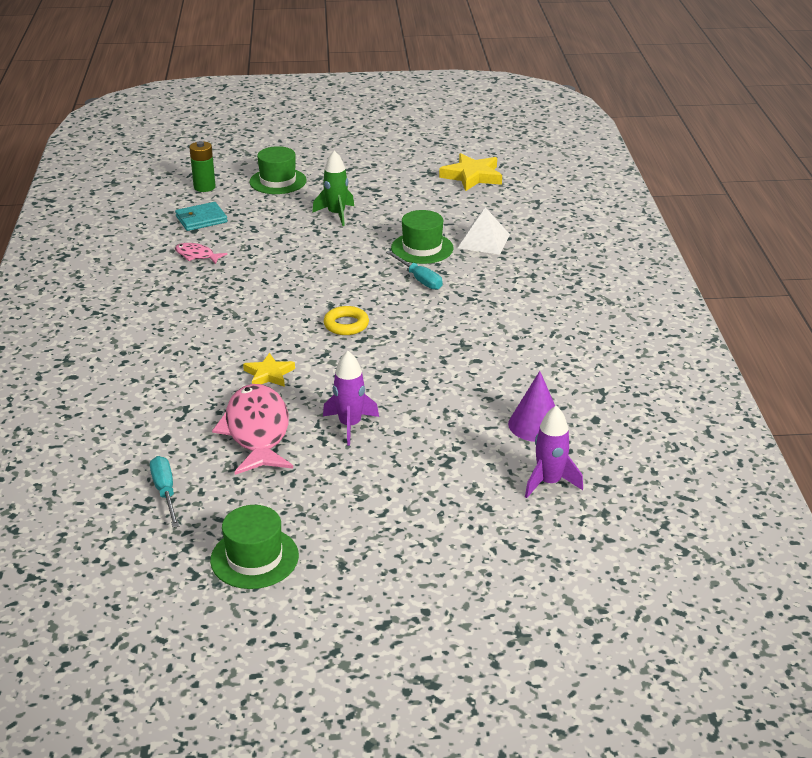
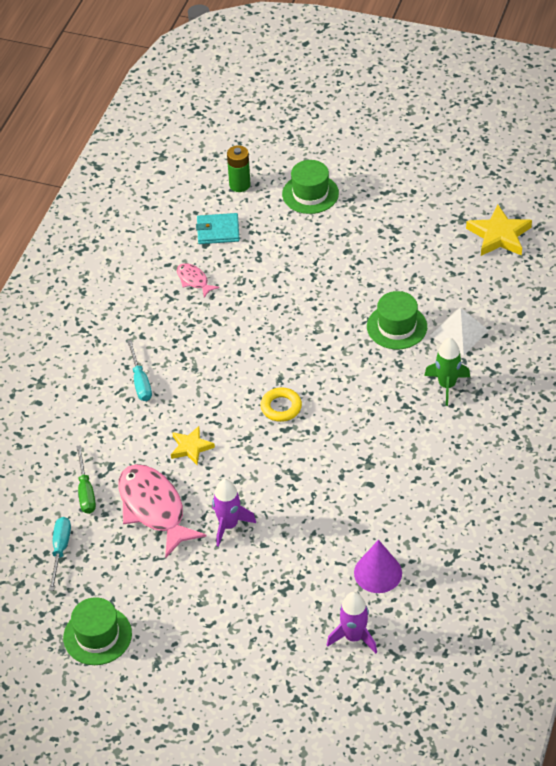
camera: 25 degrees right, 15 degrees up
(168, 435) = (86, 491): none -> green screwdriver
(257, 431) = (154, 508): pink fish -> pink fish turned 45 degrees counterclockwise
(336, 214) = (342, 257): green rocket -> green rocket (447, 385)
(419, 279) = (373, 368): turquoise screwdriver -> turquoise screwdriver (140, 381)

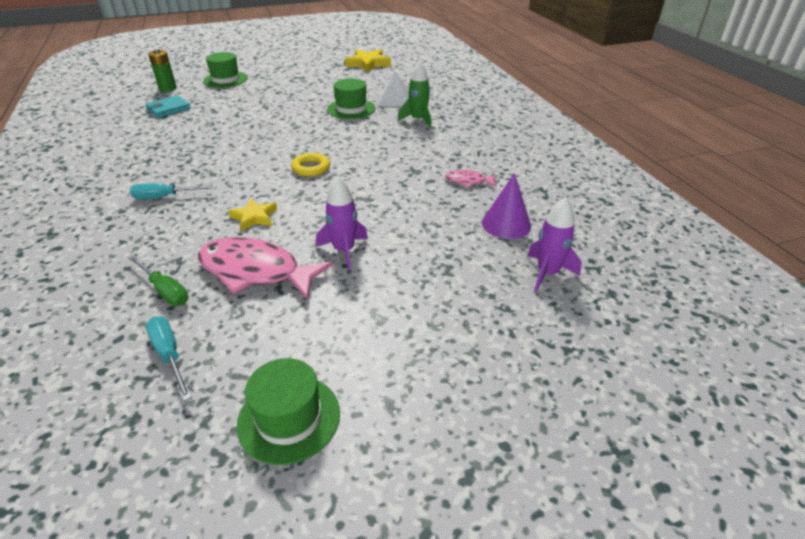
camera: 40 degrees left, 10 degrees down
(140, 381) = (165, 197): turquoise screwdriver -> turquoise screwdriver turned 135 degrees clockwise
(194, 280) = (169, 133): pink fish -> pink fish (468, 181)

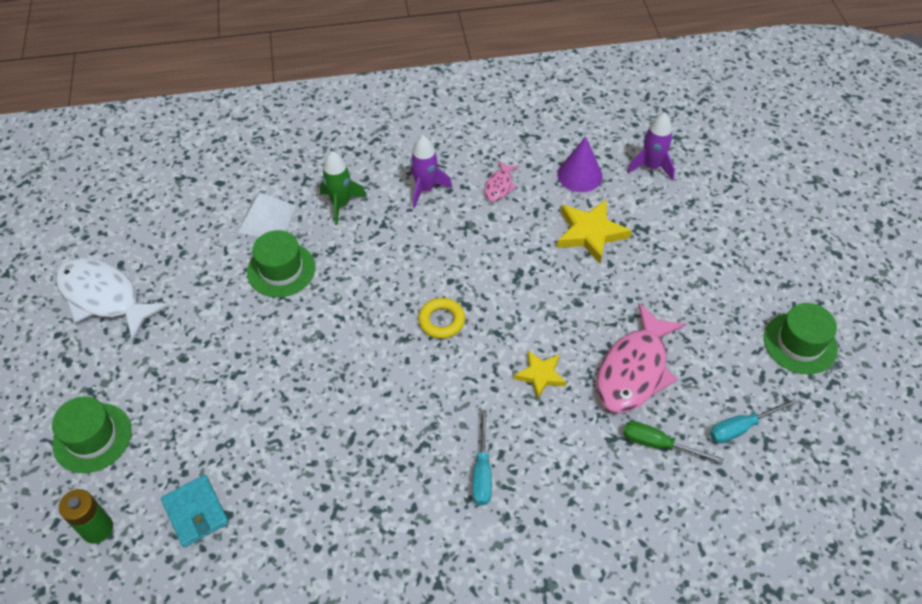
camera: 80 degrees left, 15 degrees up
(165, 290) = (658, 444): green screwdriver -> green screwdriver turned 120 degrees counterclockwise
(321, 69) = (104, 297): none -> white fish
(344, 251) = (608, 299): purple rocket -> purple rocket (425, 189)
(368, 64) = (110, 235): yellow star -> yellow star (590, 233)

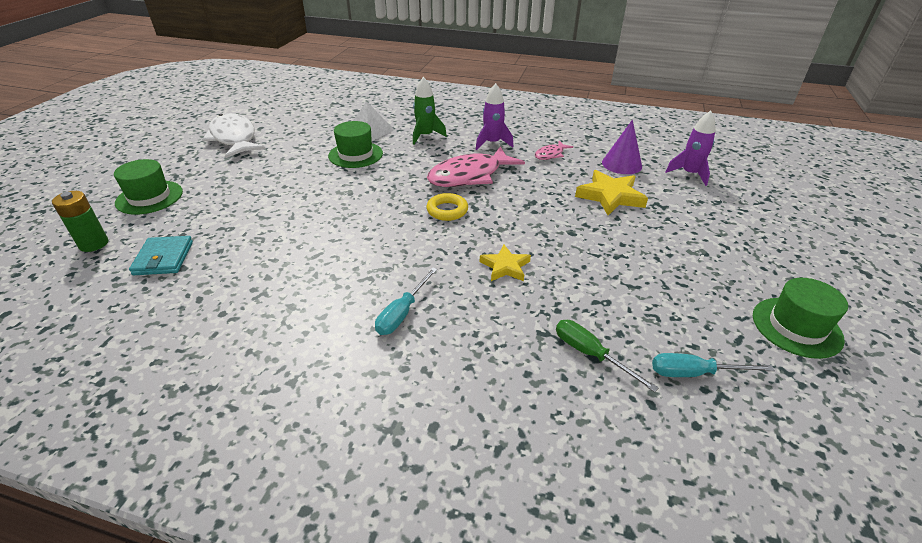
camera: 25 degrees right, 15 degrees down
(634, 370) = (598, 291): pink fish -> pink fish (469, 176)

